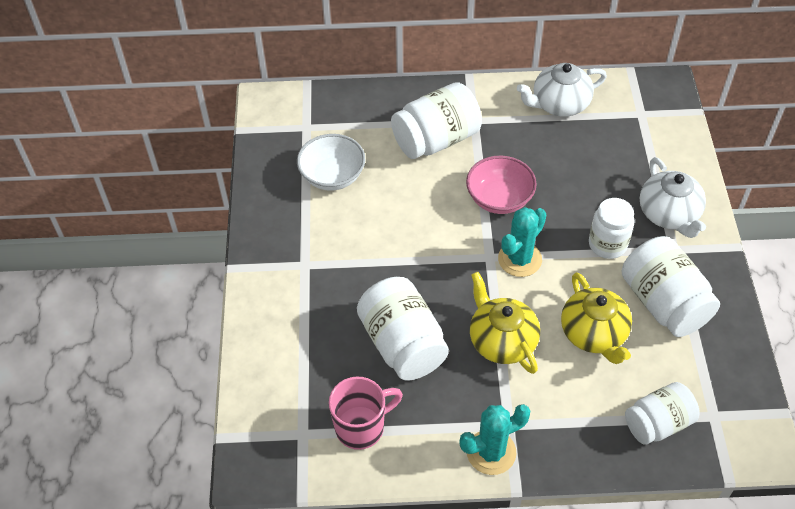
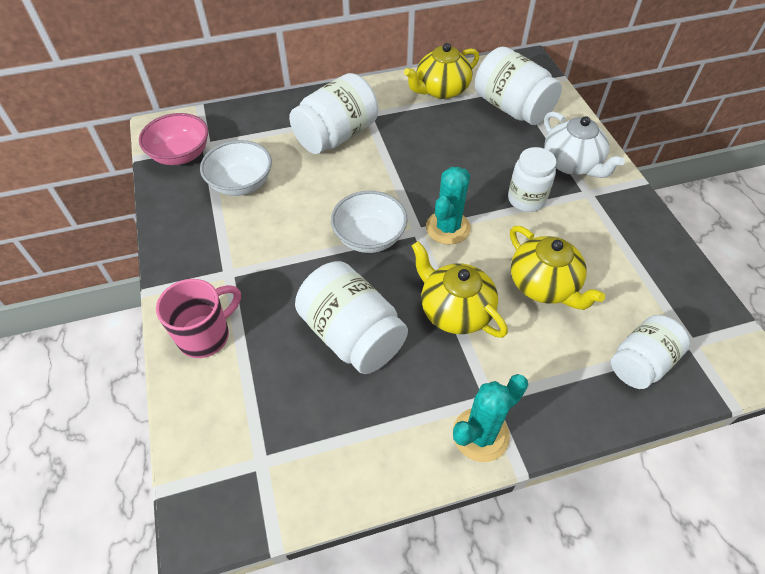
camera: 15 degrees left, 0 degrees up
(361, 427) = (328, 439): pink mug -> pink mug (206, 336)
(442, 254) = (369, 237): none -> white bowl
(499, 199) = (411, 177): pink bowl -> pink bowl (181, 155)
(559, 104) = (441, 90): white teapot -> yellow teapot
(663, 303) = (598, 243): white jar -> white jar (512, 108)

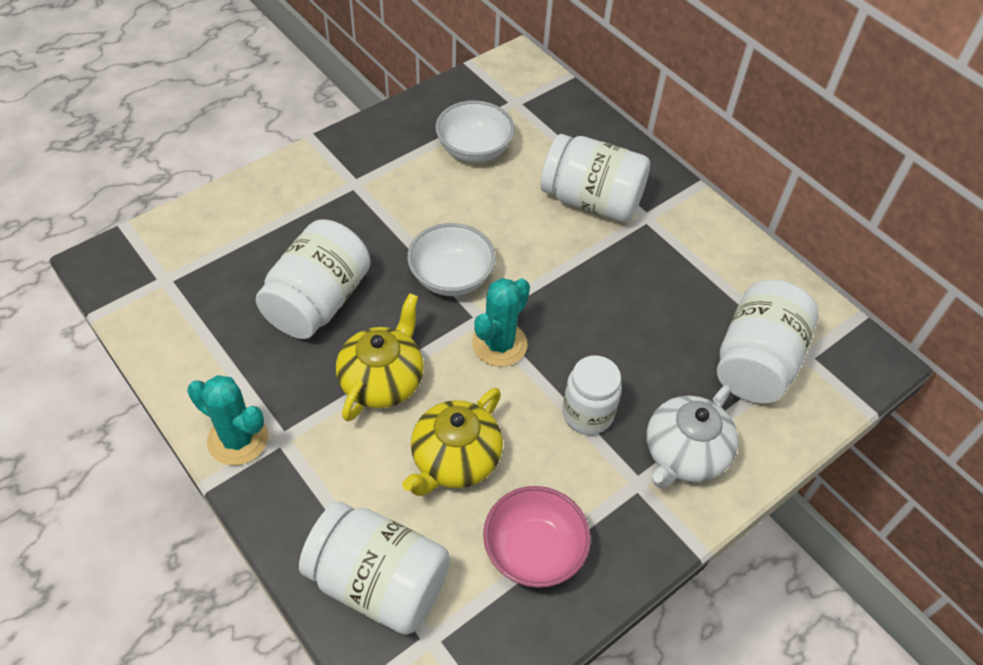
camera: 65 degrees right, 0 degrees up
(181, 155) = (489, 90): pink bowl -> pink bowl (534, 551)
(206, 336) = (278, 195): pink mug -> none
(441, 90) = (741, 276): yellow teapot -> none
(448, 228) = (499, 344): turquoise cactus -> turquoise cactus turned 60 degrees counterclockwise
(641, 363) = (379, 582): white jar -> white jar, size x1.51

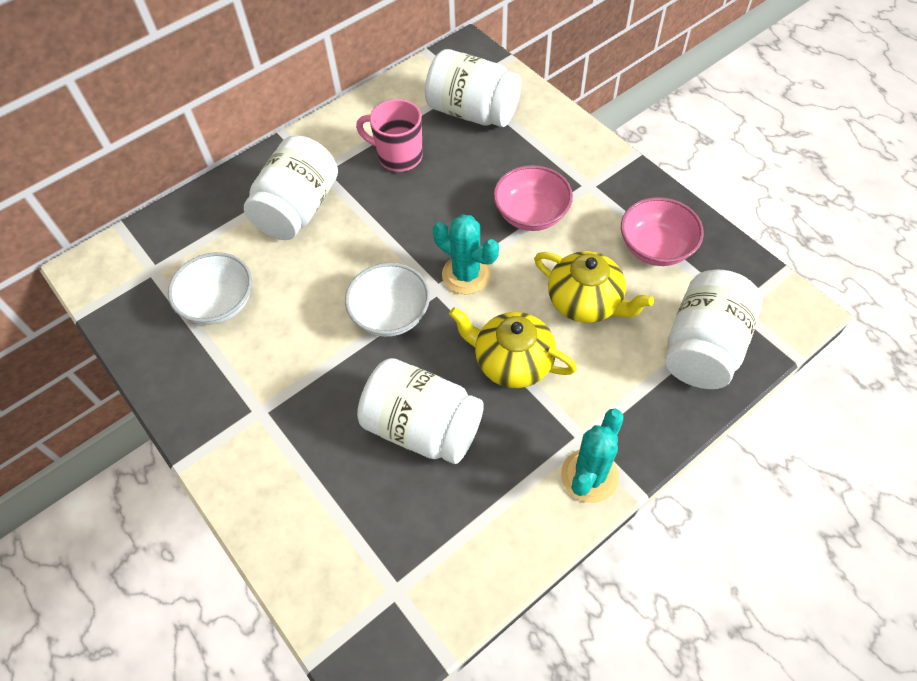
camera: 85 degrees left, 5 degrees up
(587, 414) = (531, 214): white jar -> pink bowl
(673, 285) = (398, 156): none -> pink mug
(684, 454) = (560, 158): white teapot -> none

